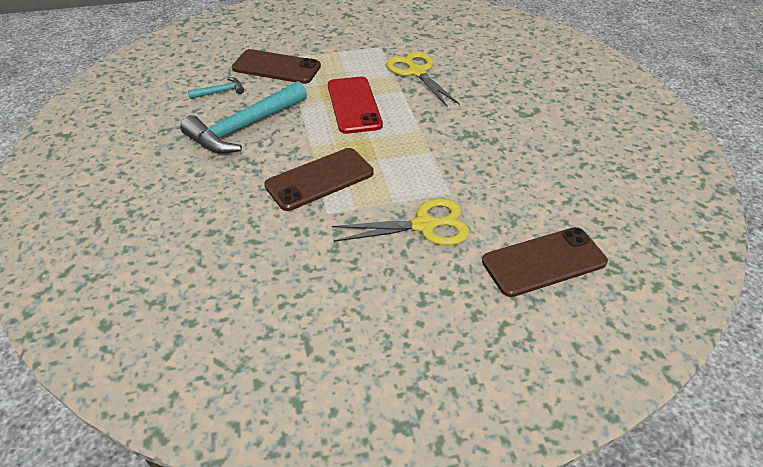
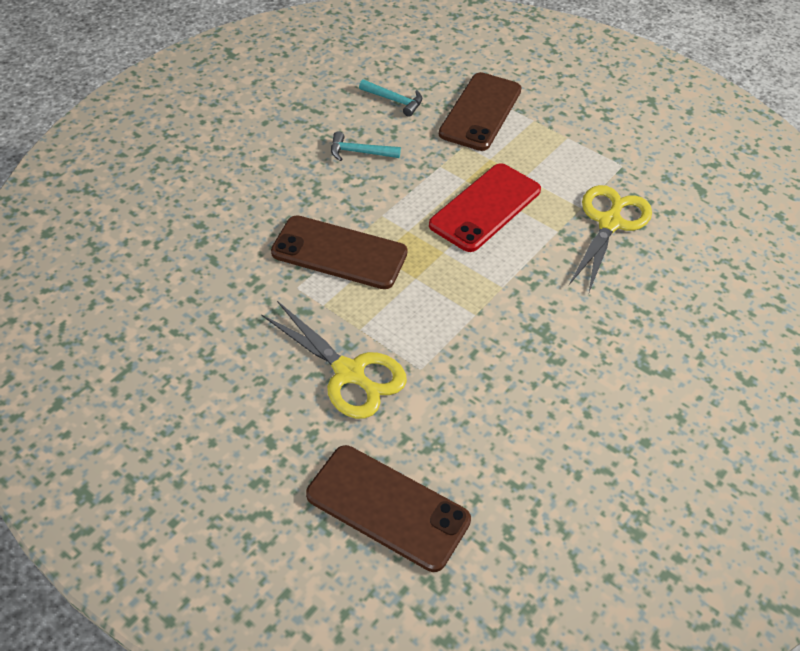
camera: 50 degrees right, 5 degrees up
(244, 127) = (360, 152): turquoise hammer -> turquoise hammer, size x0.44
(276, 67) = (480, 112): brown phone -> brown phone turned 45 degrees clockwise

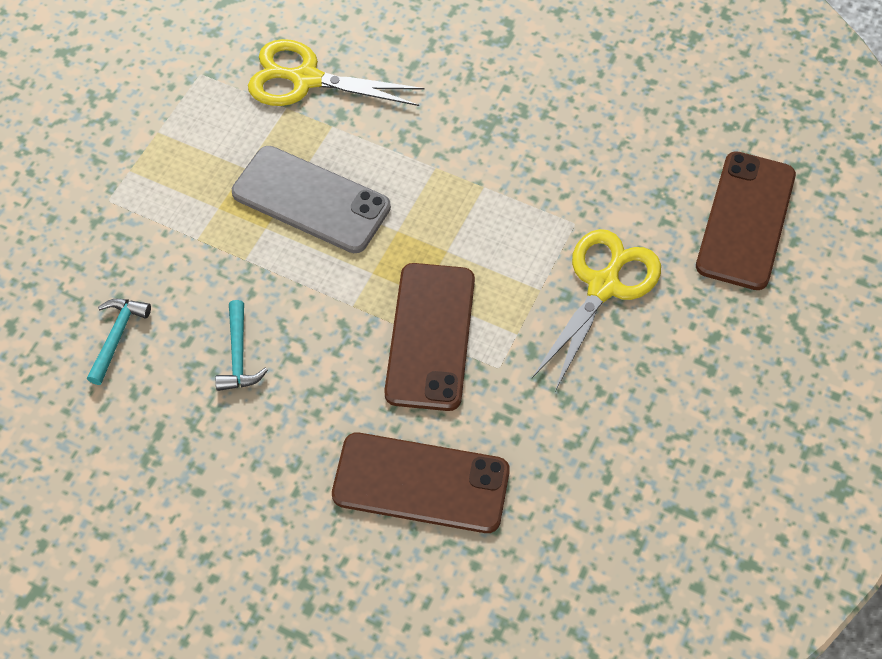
camera: 100 degrees left, 10 degrees up
(480, 112) = (123, 231): brown phone -> brown phone (421, 483)
(485, 207) = (311, 200): red phone -> grey phone

